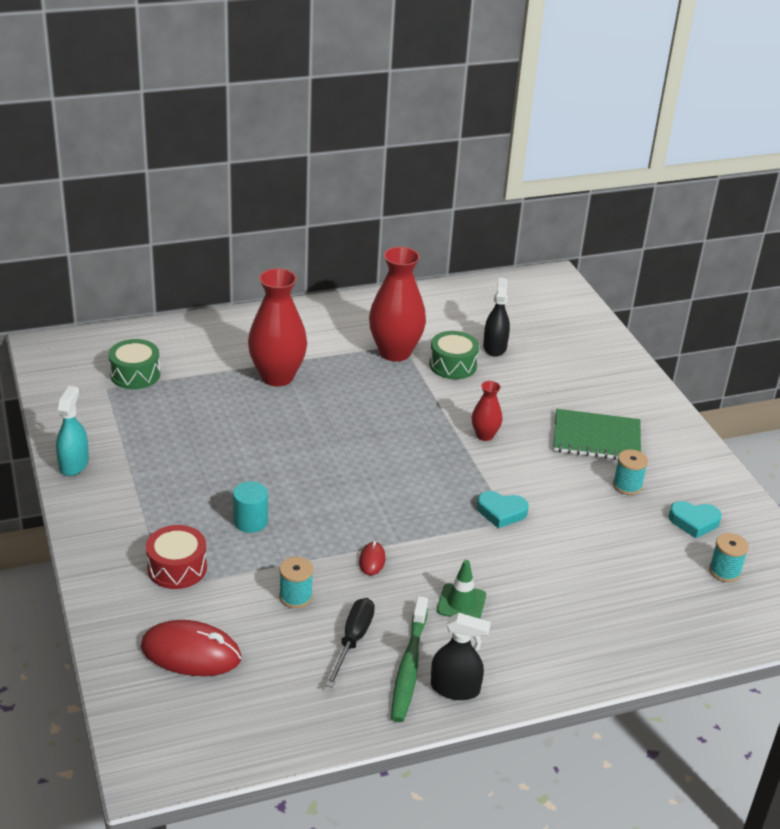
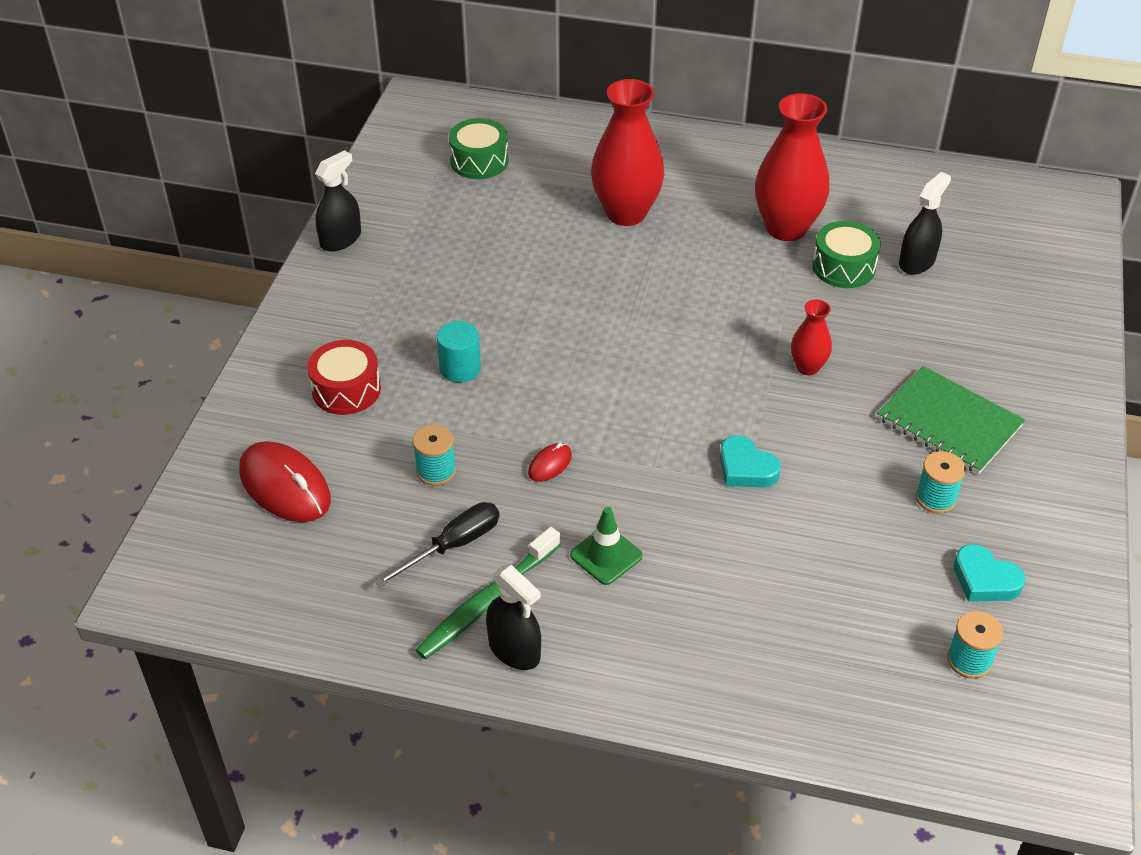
camera: 35 degrees right, 10 degrees up
(74, 464) = (340, 239): turquoise spray bottle -> black spray bottle

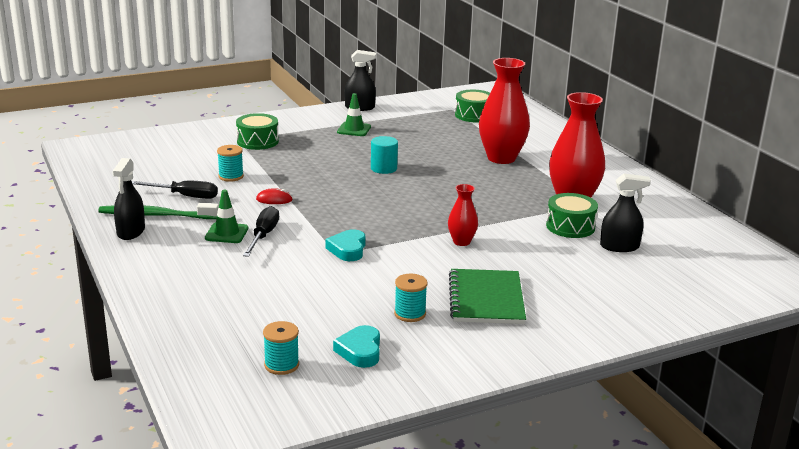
camera: 50 degrees right, 20 degrees down
(285, 486) = (175, 150): red mouse -> none
(346, 390) = (257, 141): red drum -> green drum
(407, 283) = (354, 129): none -> green traffic cone
(460, 368) = (312, 159): turquoise cylinder -> turquoise cylinder (383, 168)
(644, 524) = (263, 236): none -> black screwdriver

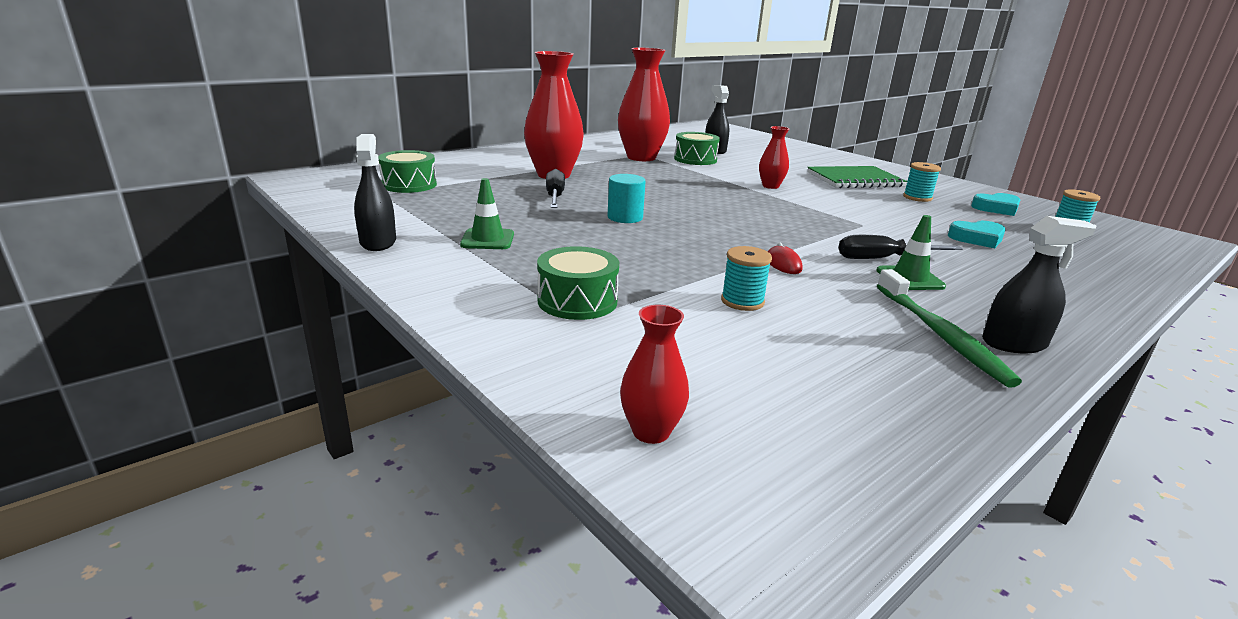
camera: 105 degrees left, 0 degrees up
(144, 140) = (651, 432): none -> red vase
(184, 196) = (852, 325): black screwdriver -> black screwdriver (555, 197)
(348, 249) = (849, 221): turquoise heart -> turquoise heart (977, 238)

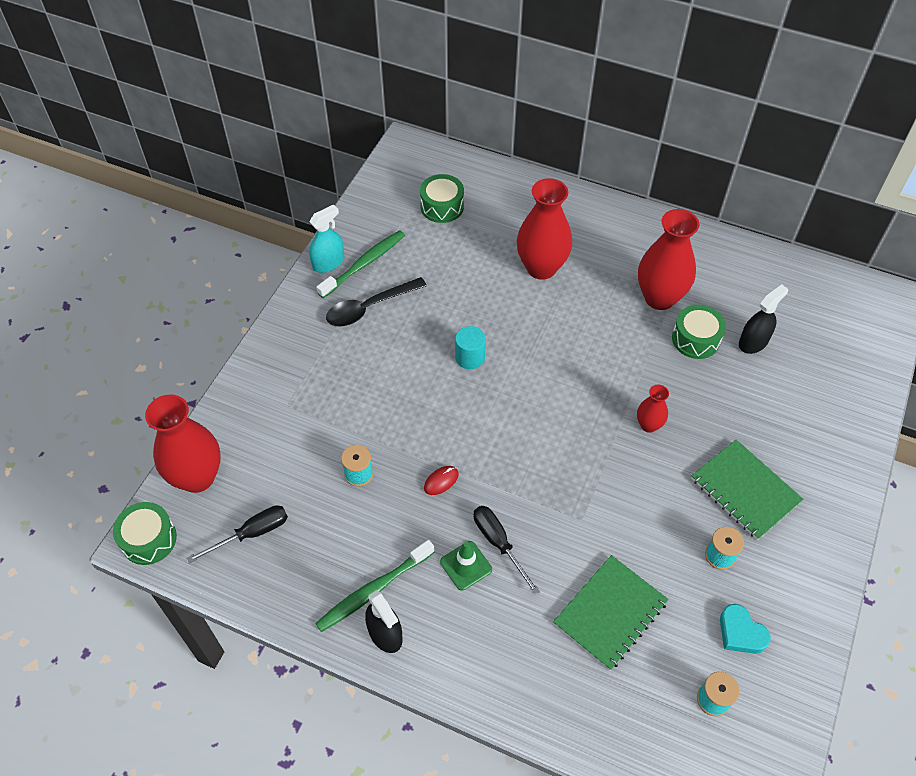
camera: 65 degrees right, 30 degrees up
(378, 242) = (328, 263): black spray bottle -> turquoise spray bottle
(417, 227) = (364, 264): none -> green toothbrush
(487, 239) = (369, 308): green traffic cone -> black spoon
(555, 197) = (484, 296): black screwdriver -> black screwdriver (251, 534)
(577, 301) = (308, 394): green drum -> green drum (149, 539)
(651, 432) = (197, 477): red vase -> red vase, size x1.98
(977, 238) = (610, 613): turquoise heart -> green notebook

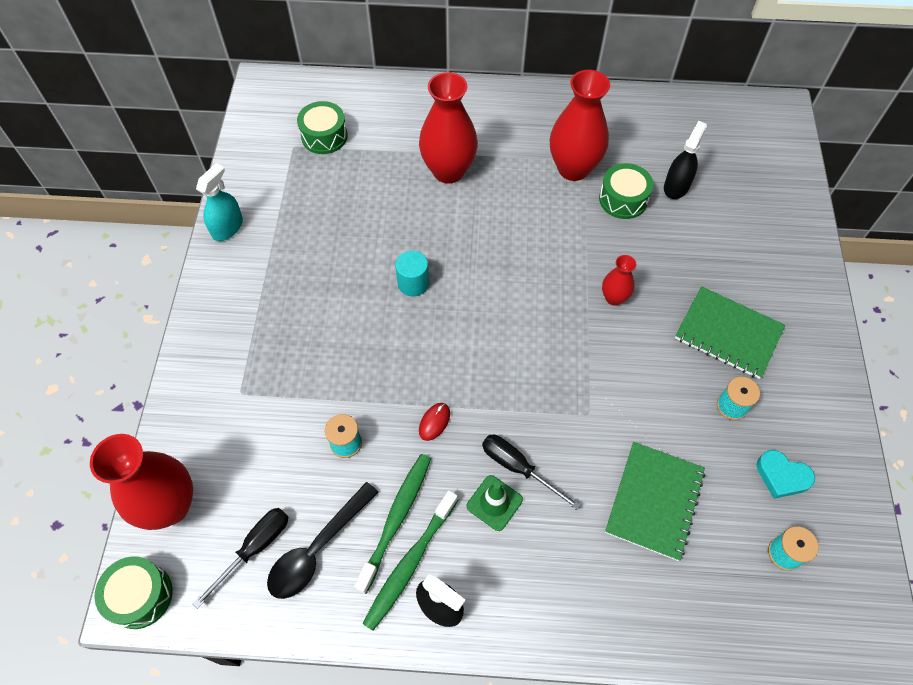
camera: 20 degrees left, 5 degrees up
(364, 264) = (266, 218): green toothbrush -> green toothbrush (396, 518)
(369, 308) = (289, 262): black spoon -> black spoon (317, 549)

